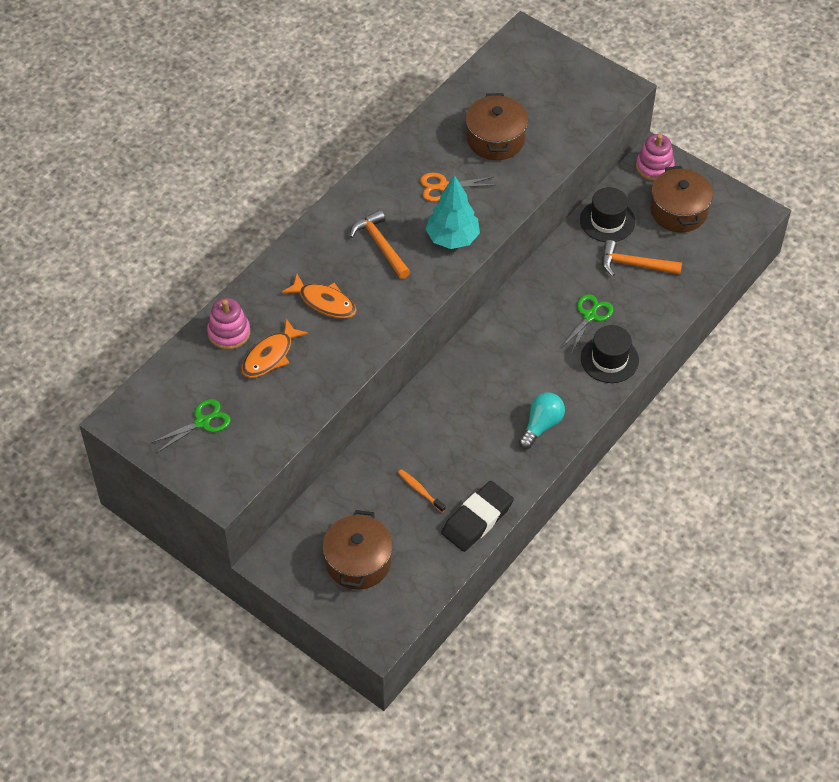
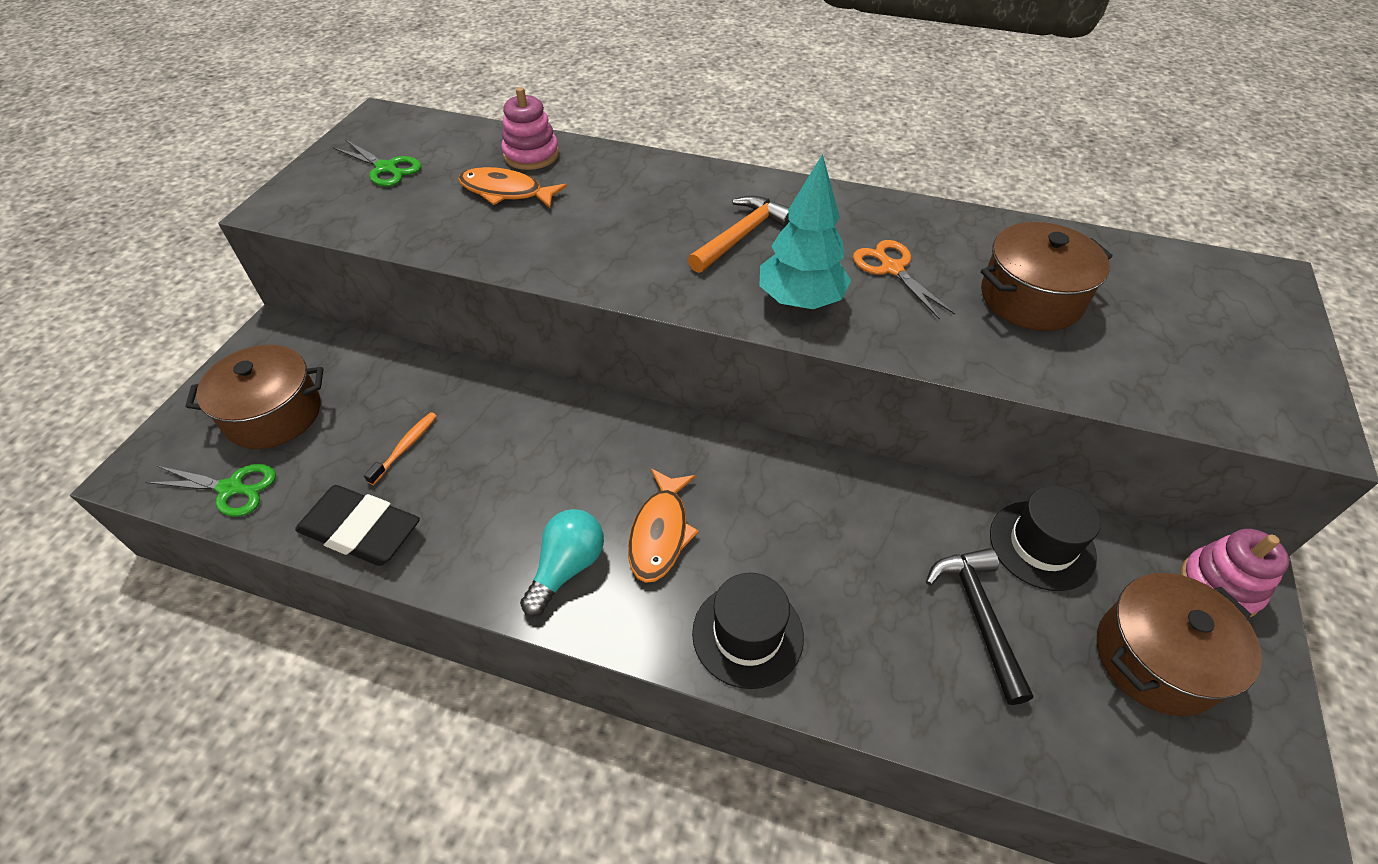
camera: 70 degrees right, 5 degrees down
(324, 302) = (614, 212): orange fish -> orange fish (660, 533)
(541, 425) = (567, 568): turquoise light bulb -> turquoise light bulb turned 75 degrees counterclockwise
(590, 316) = (825, 575): green scissors -> green scissors (231, 488)
(634, 265) = (978, 615): orange hammer -> black hammer

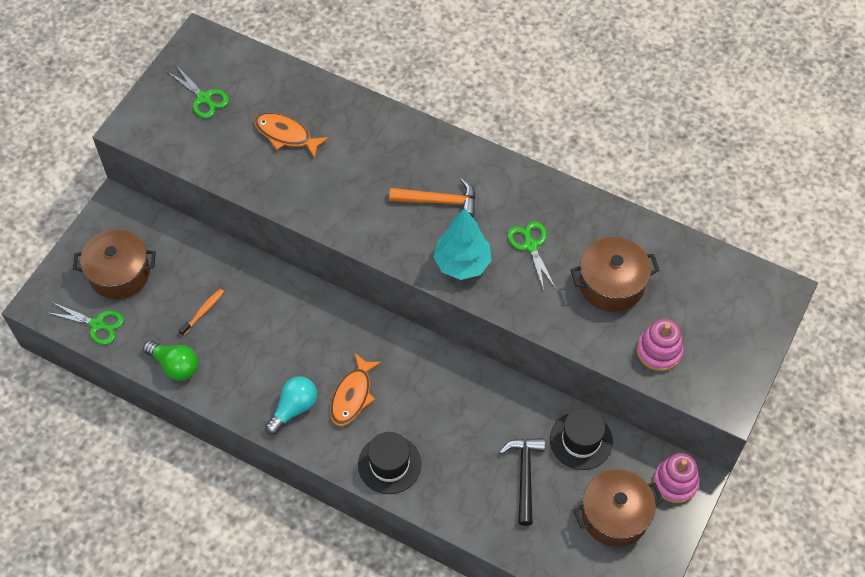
camera: 10 degrees right, 10 degrees up
(360, 531) = (175, 365): black eraser -> green light bulb
(531, 155) = (308, 98): pink stacking toy -> pink stacking toy (659, 351)
(741, 236) = (439, 201): orange hammer -> orange hammer turned 45 degrees clockwise
(892, 268) = (531, 245): orange scissors -> green scissors

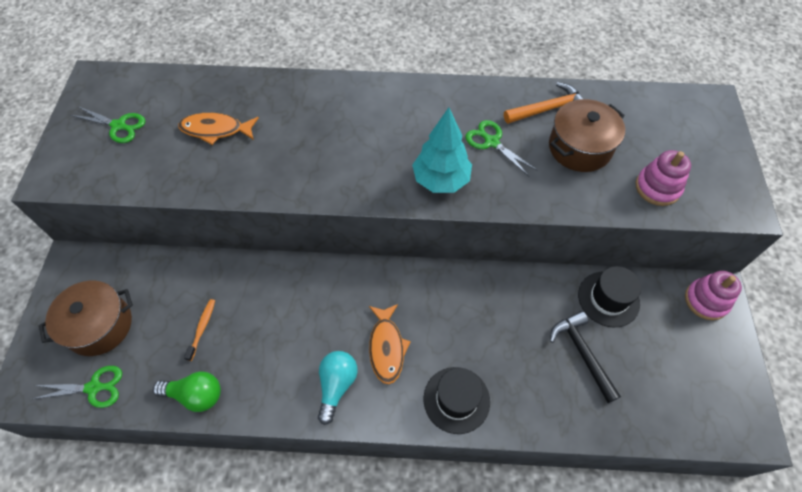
camera: 25 degrees left, 0 degrees up
(439, 201) = (389, 135): orange hammer -> orange hammer (548, 108)
(614, 515) = (679, 354): brown pot -> none

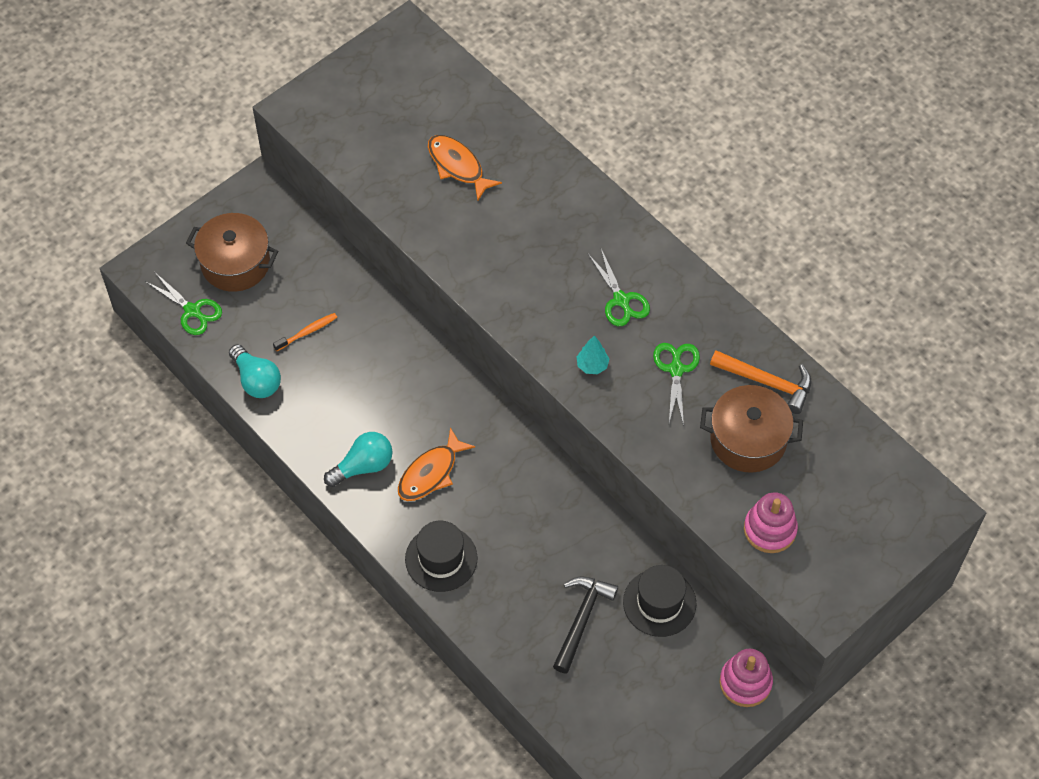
camera: 45 degrees right, 0 degrees up
(118, 126) = (385, 99): green scissors -> green scissors (621, 300)
(195, 395) = (256, 380): green light bulb -> turquoise light bulb
(441, 180) = (592, 365): turquoise tree -> turquoise tree, size x0.49

